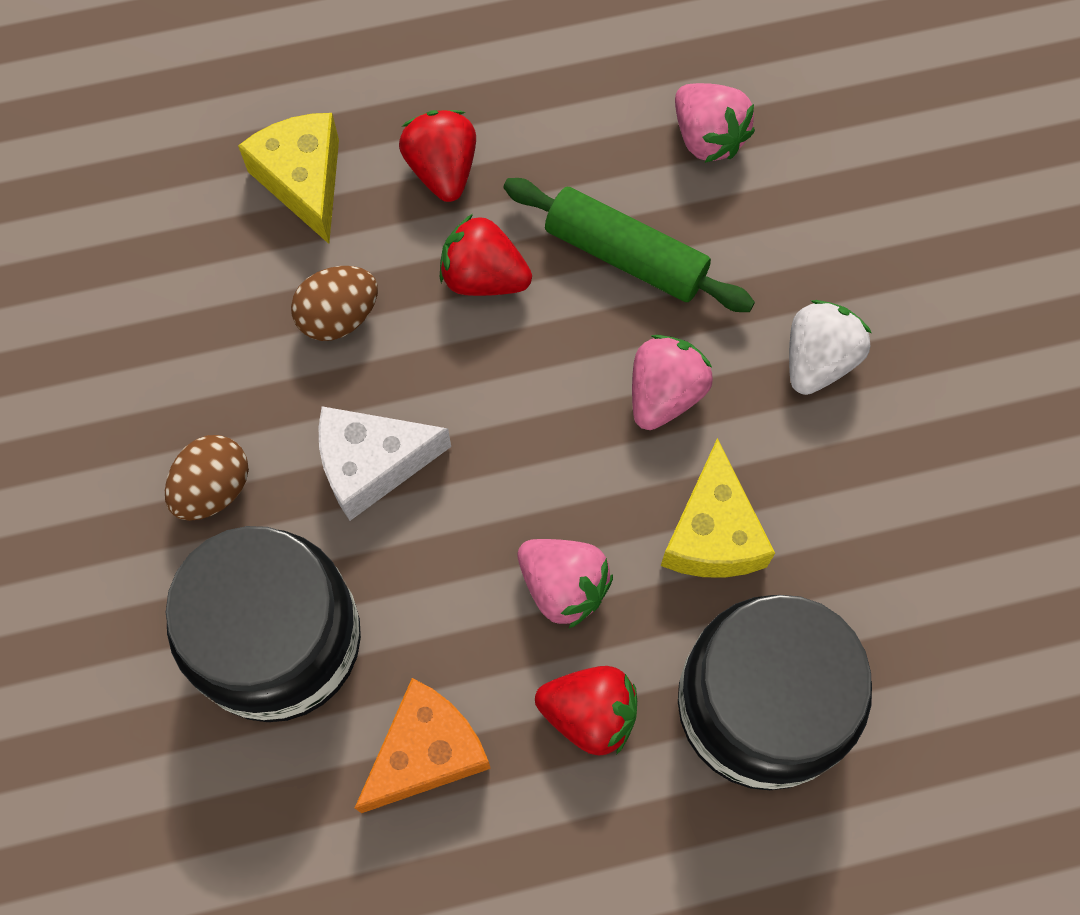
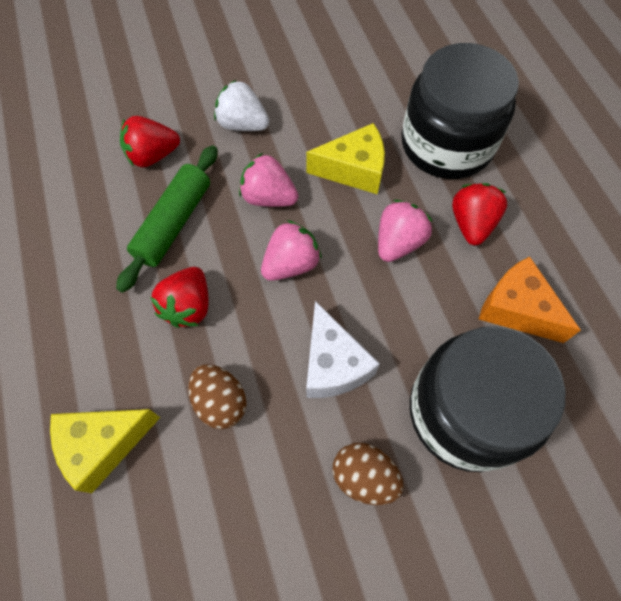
camera: 95 degrees left, 5 degrees down
(442, 169) = (101, 342): red strawberry -> red strawberry (153, 156)
(708, 137) = (90, 183): pink strawberry -> pink strawberry (291, 264)

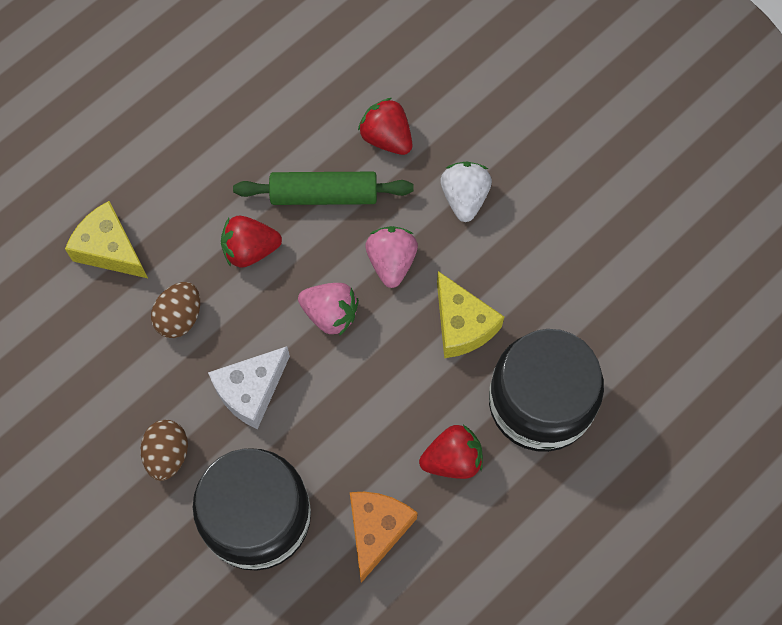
camera: 65 degrees right, 5 degrees up
(398, 242) = (398, 399): pink strawberry -> none

